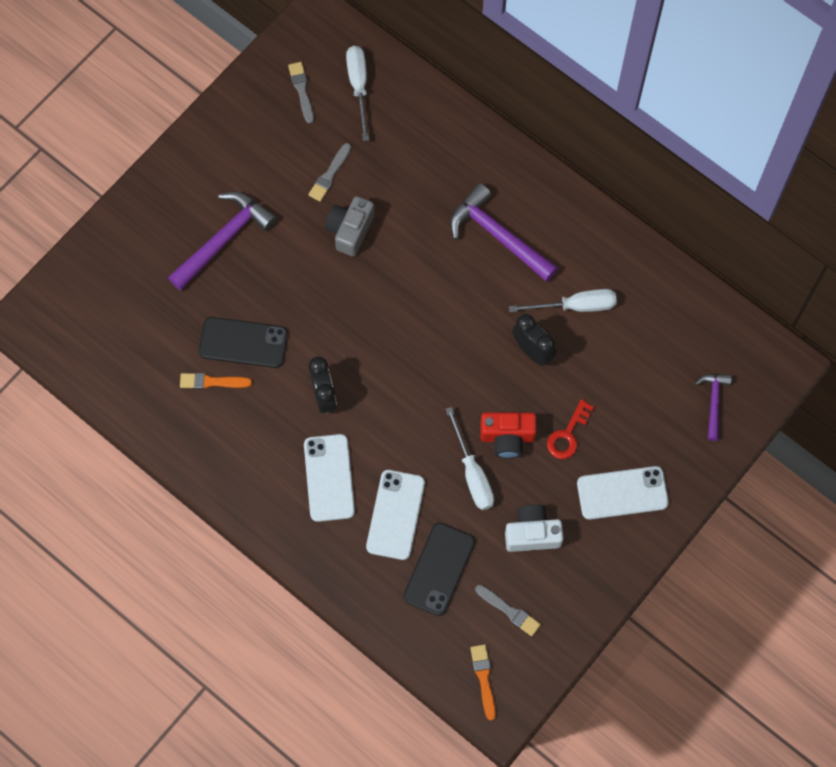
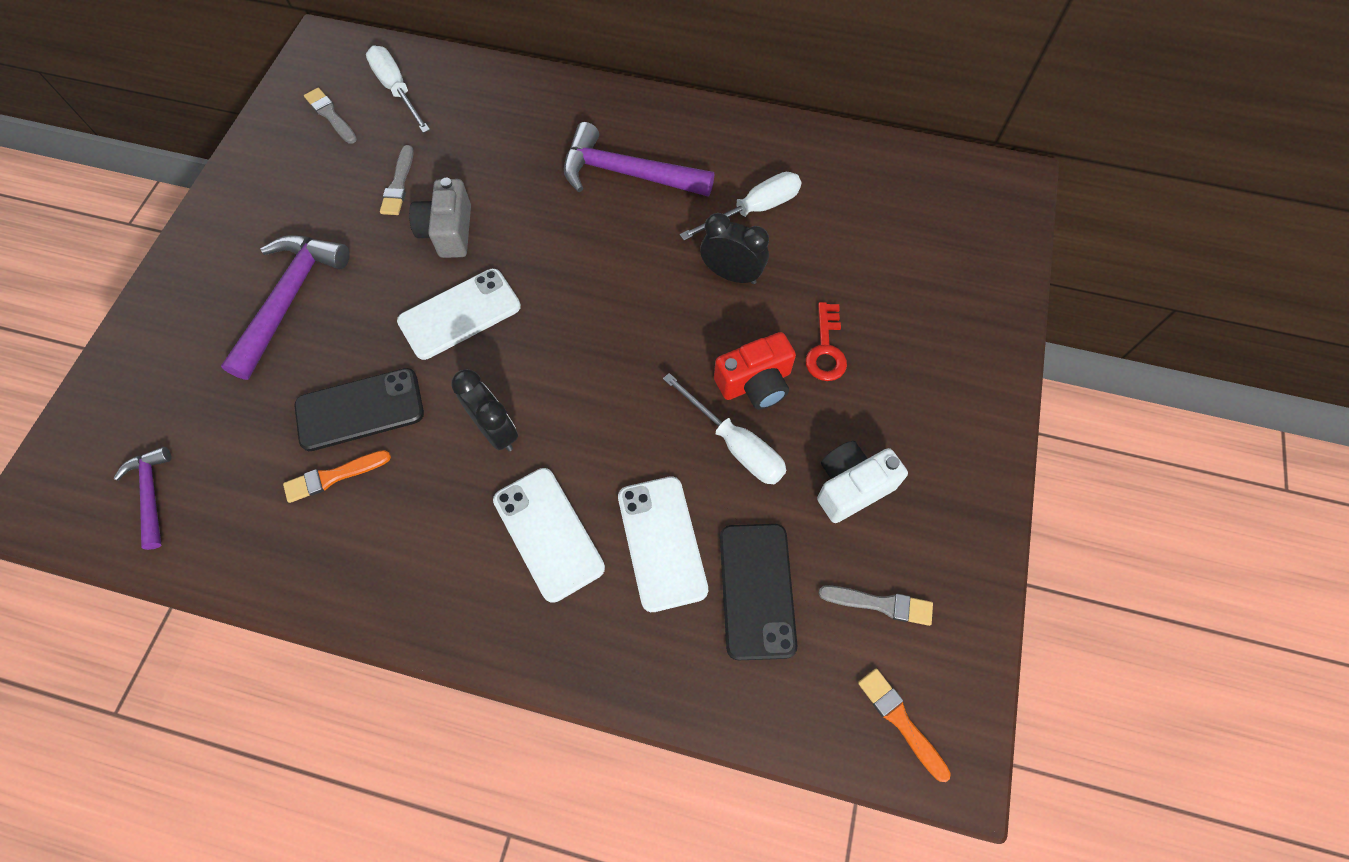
camera: 25 degrees left, 5 degrees down
(622, 493) = (930, 388): white phone -> white phone (460, 314)
(713, 402) = (967, 247): purple hammer -> purple hammer (151, 494)

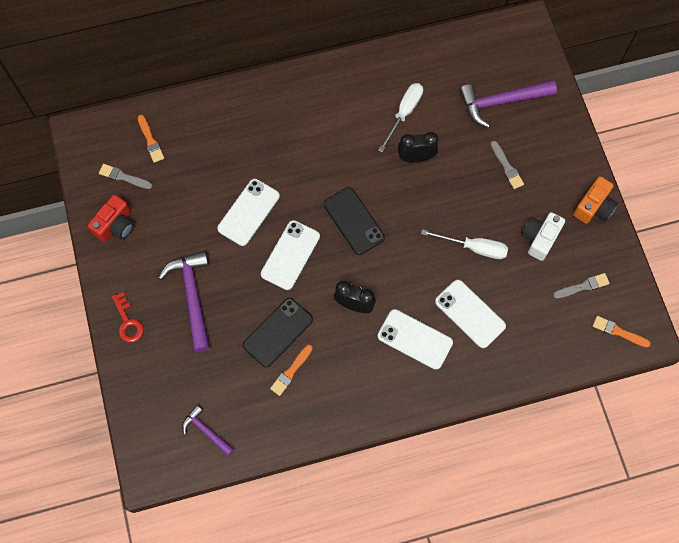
camera: 30 degrees left, 5 degrees up
(397, 90) = (150, 141): white screwdriver -> orange brush
(398, 184) = (199, 199): grey brush -> grey brush (506, 167)
(448, 231) = (249, 212): grey camera -> white phone
(627, 174) = (322, 126): purple hammer -> purple hammer (501, 102)
(755, 383) = (464, 211): red camera -> red camera (115, 225)
(756, 590) = (526, 311): black phone -> black phone (353, 221)
(826, 349) = (487, 174): red key -> red key (128, 322)
(973, 485) = (593, 207): none -> orange camera

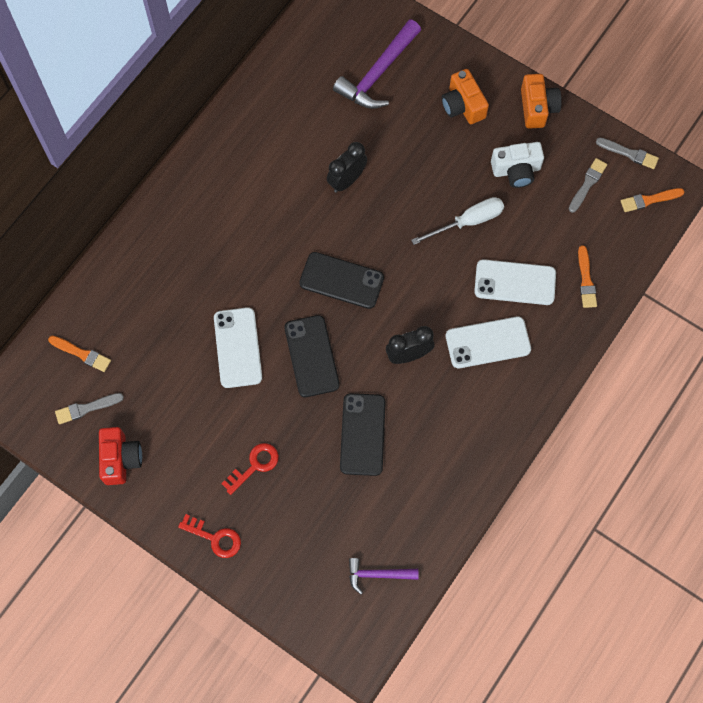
camera: 40 degrees left, 0 degrees up
(192, 296) = (254, 465): purple hammer -> red key
(290, 255) = (312, 356): white phone -> black phone
(291, 371) = (405, 459): orange brush -> orange brush (586, 280)
(404, 113) = (300, 148): white screwdriver -> none
(506, 167) = (433, 128): grey brush -> grey brush (629, 153)
(539, 238) = (516, 170): white camera -> white camera turned 90 degrees counterclockwise
(541, 166) = (463, 105): none -> orange camera

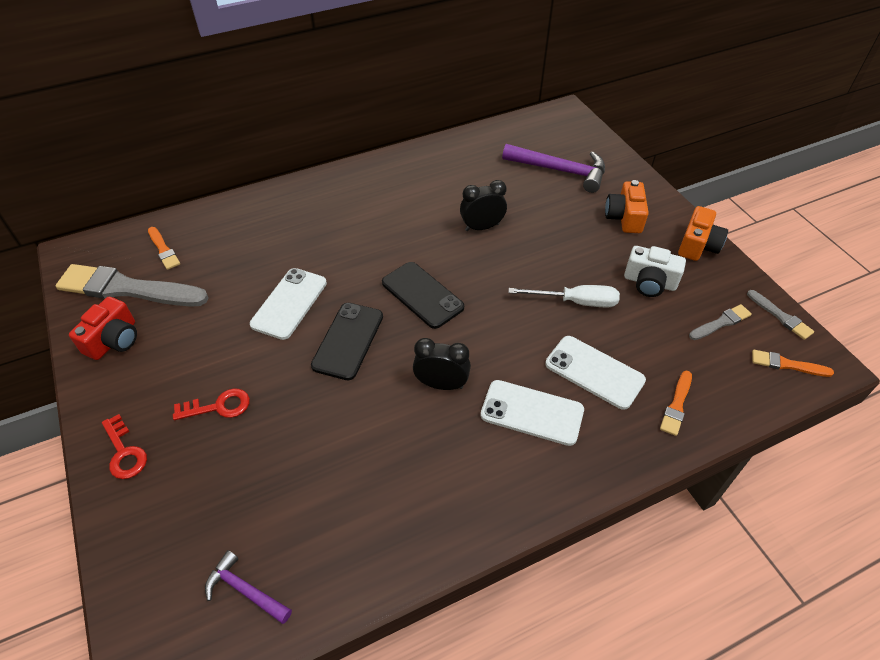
camera: 30 degrees right, 20 degrees down
(86, 408) = (128, 289): grey brush -> grey brush, size x2.17
(363, 434) = (342, 433): black phone -> none
(378, 74) = (560, 171): purple hammer -> purple hammer turned 135 degrees counterclockwise

